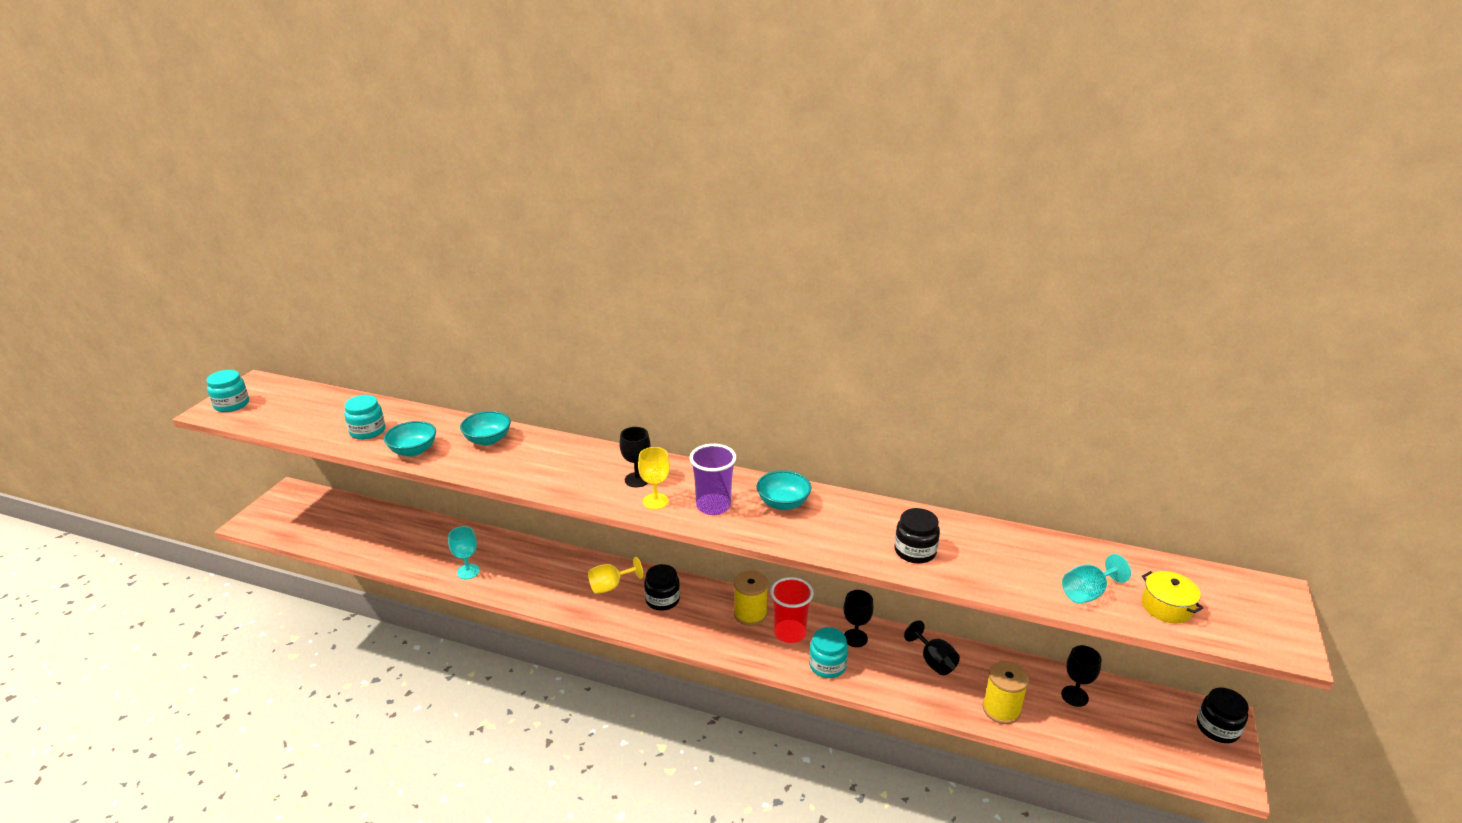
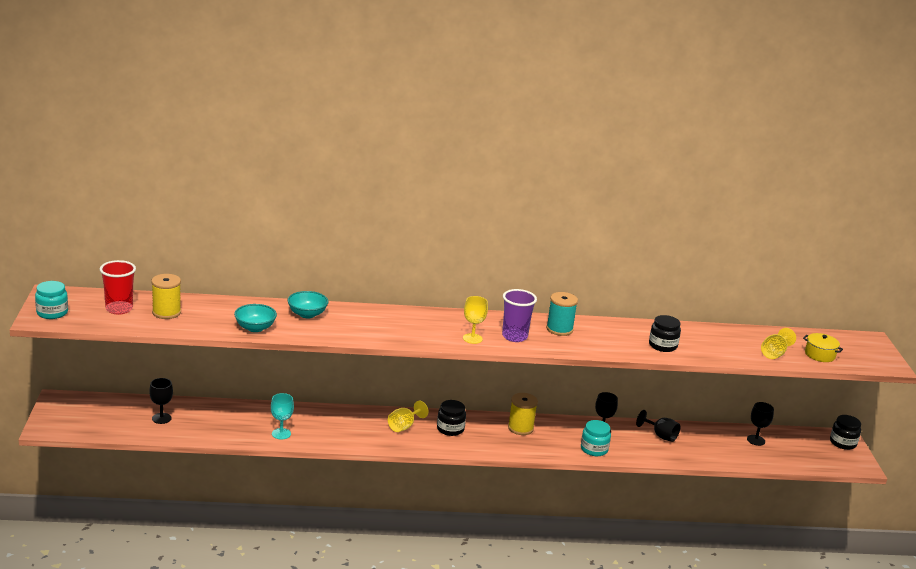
camera: 25 degrees left, 5 degrees down
(367, 431) = (200, 319): turquoise jar -> none
(637, 480) = (446, 327): black goblet -> black goblet (161, 418)
(783, 503) = (559, 329): turquoise bowl -> turquoise spool
(790, 633) = (556, 435): red cup -> red cup (119, 309)
(1001, 709) = (717, 454): yellow spool -> yellow spool (166, 312)
(1087, 593) = (774, 354): turquoise goblet -> yellow goblet

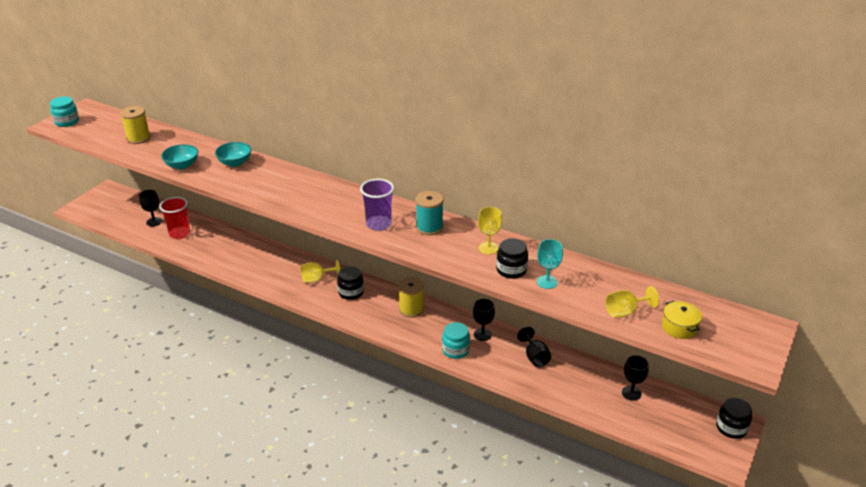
camera: 35 degrees right, 10 degrees up
(119, 309) = (111, 128): red cup -> red cup (179, 234)
(281, 434) = (219, 258): turquoise goblet -> turquoise goblet (547, 282)
(472, 338) = (339, 217): yellow goblet -> yellow goblet (488, 248)

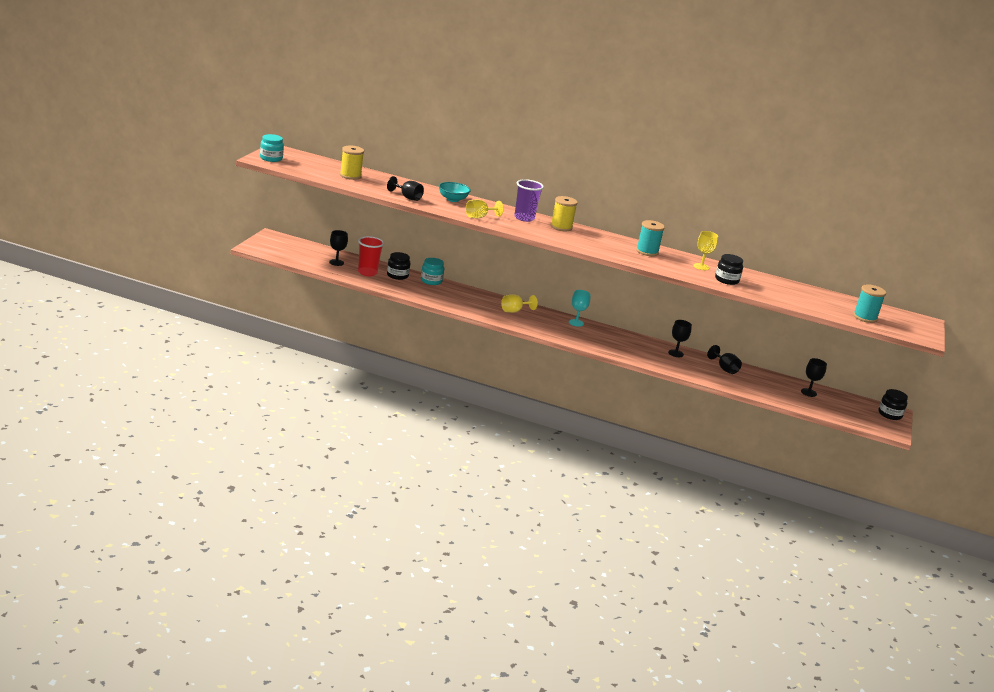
camera: 15 degrees left, 10 degrees down
(182, 165) = (407, 197): turquoise bowl -> black goblet
(351, 292) = (550, 321): black jar -> black jar (397, 275)
(378, 224) = (605, 247): purple cup -> purple cup (524, 218)
(411, 309) = (608, 335): yellow spool -> yellow spool (561, 227)
(455, 350) = (659, 361): turquoise jar -> turquoise jar (431, 281)
(547, 282) = (757, 288): turquoise goblet -> turquoise goblet (576, 323)
(625, 311) = (823, 307): yellow goblet -> yellow goblet (479, 217)
(679, 327) = (865, 317): yellow pot -> turquoise spool

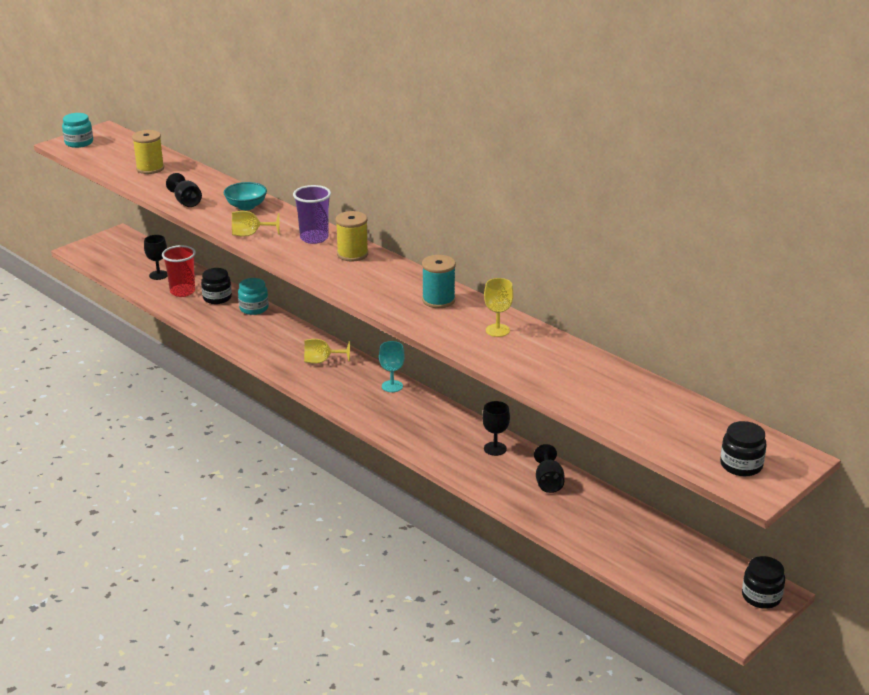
camera: 30 degrees right, 5 degrees up
(726, 280) = (512, 356): black jar -> black jar (741, 465)
(808, 392) = (651, 539): black goblet -> none
(865, 317) = (683, 441): turquoise spool -> none

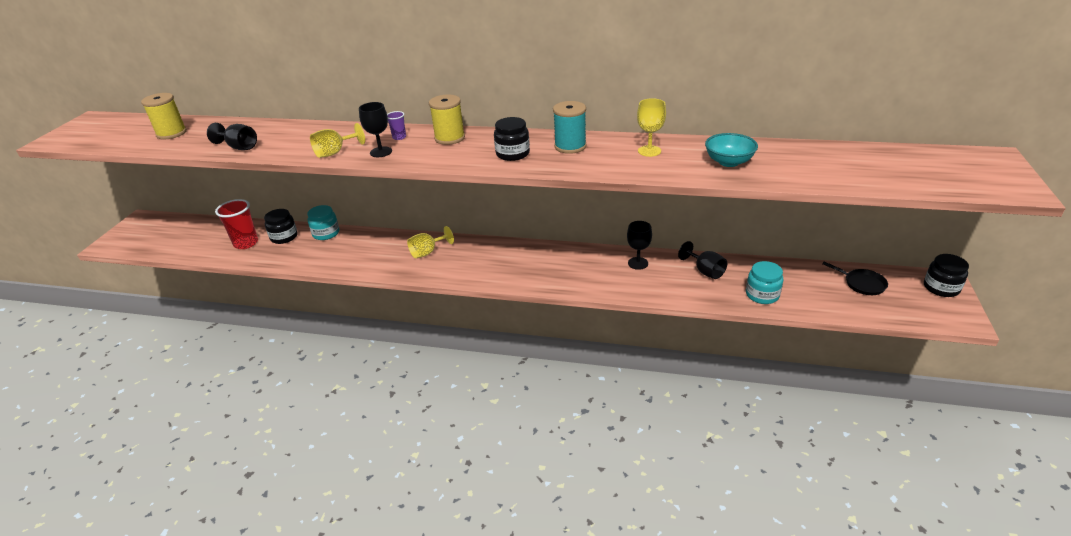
camera: 30 degrees left, 5 degrees up
(79, 143) = (70, 135): turquoise jar -> turquoise jar (762, 295)
(158, 275) = (210, 238): black goblet -> black goblet (381, 152)
(246, 206) = (304, 133): turquoise bowl -> turquoise bowl (728, 162)
(314, 238) = (399, 137): purple cup -> purple cup, size x0.49
(392, 386) = (506, 249): turquoise goblet -> none
(685, 558) = (862, 284): none -> black pan
(741, 465) = (974, 176): black jar -> black jar (512, 154)

